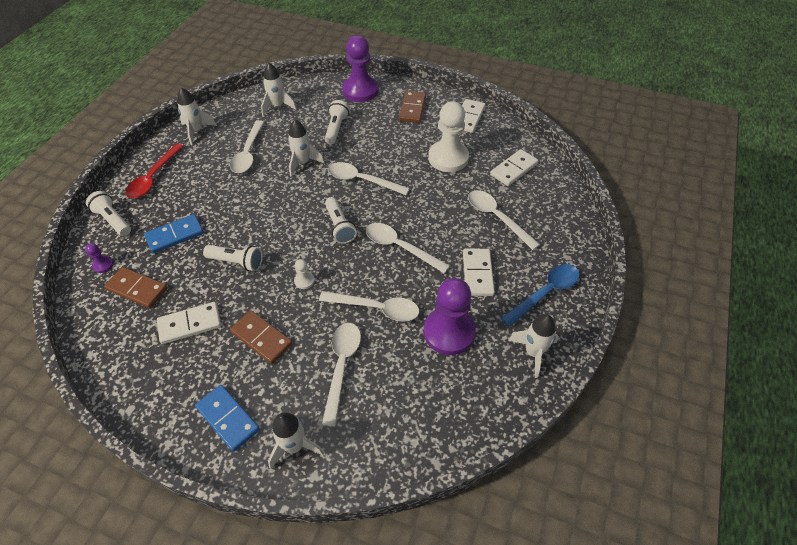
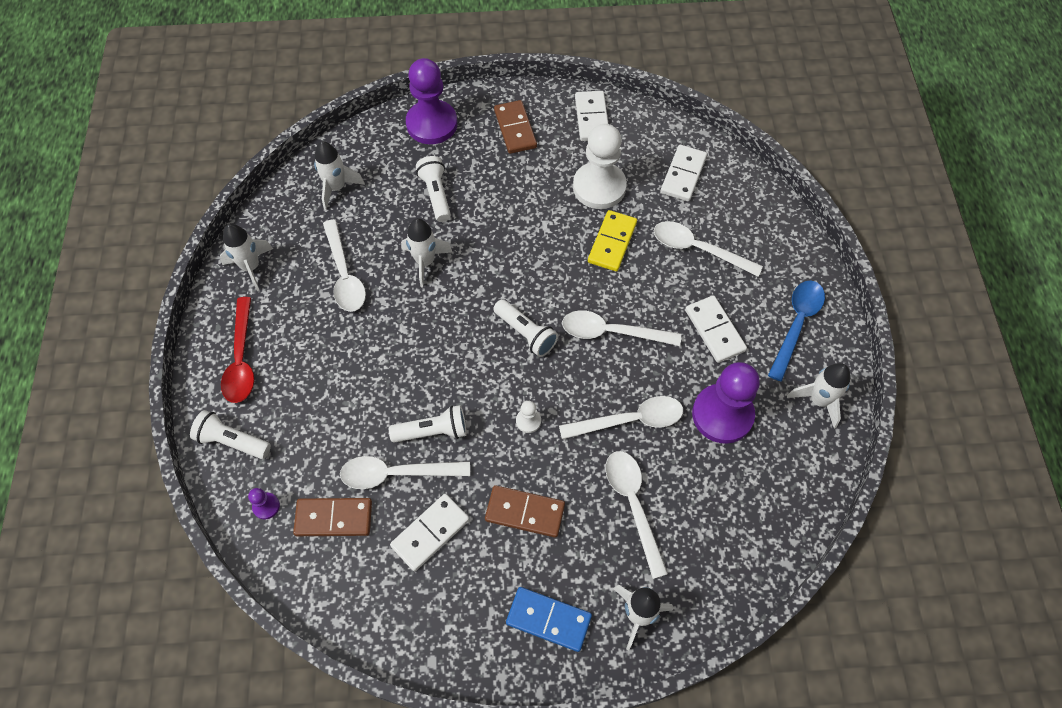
camera: 25 degrees left, 10 degrees up
(175, 235) = (330, 428): blue domino -> none
(362, 180) = (514, 259): white spoon -> white spoon (396, 473)
(436, 193) = (612, 242): none -> yellow domino

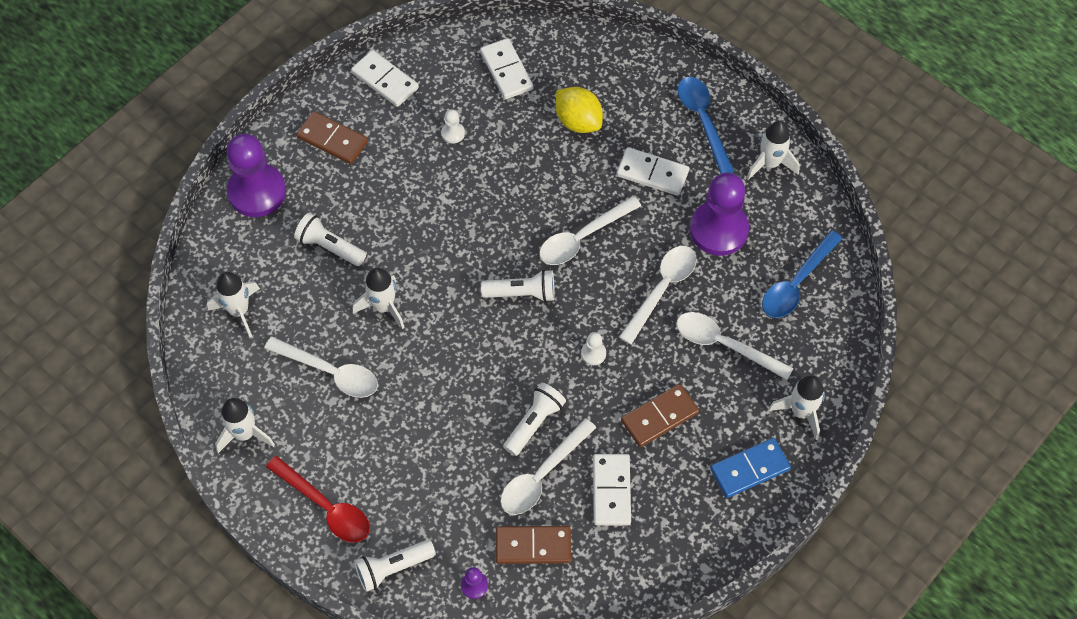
camera: 45 degrees left, 0 degrees up
(334, 518) = (533, 546): brown domino -> brown domino turned 45 degrees clockwise
(599, 187) = (453, 133): white pawn -> white pawn, size x0.41
(612, 242) = (510, 169): yellow domino -> none
(698, 249) = (578, 121): white spoon -> yellow lemon
(743, 510) = (796, 283): none -> blue spoon

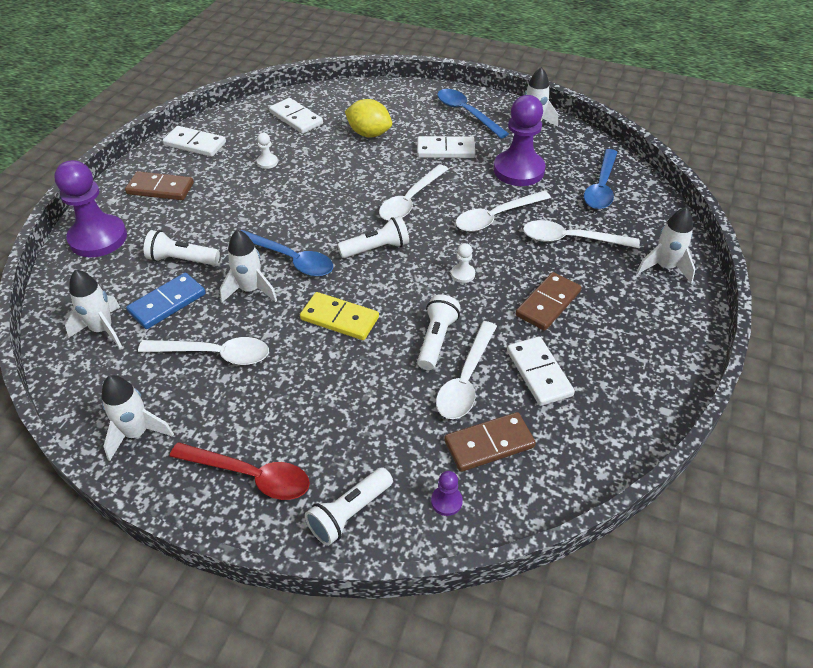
camera: 20 degrees left, 15 degrees down
(433, 280) = (290, 259): none -> blue spoon
(455, 368) = (339, 318): none -> yellow domino
(662, 289) = (496, 217): white spoon -> white spoon turned 135 degrees counterclockwise
(750, 469) = (651, 320): blue domino -> blue domino (167, 303)

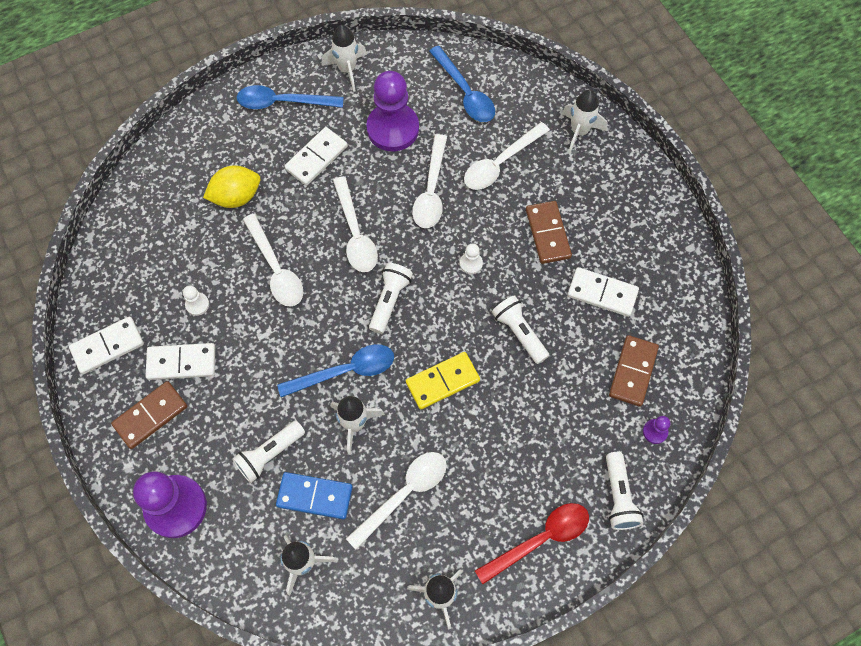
camera: 50 degrees left, 20 degrees up
(167, 303) = (315, 496): blue domino -> blue domino turned 75 degrees counterclockwise
(296, 118) = (152, 237): white domino -> white domino (181, 363)
(466, 379) = (570, 342): white spoon -> white spoon (276, 268)

